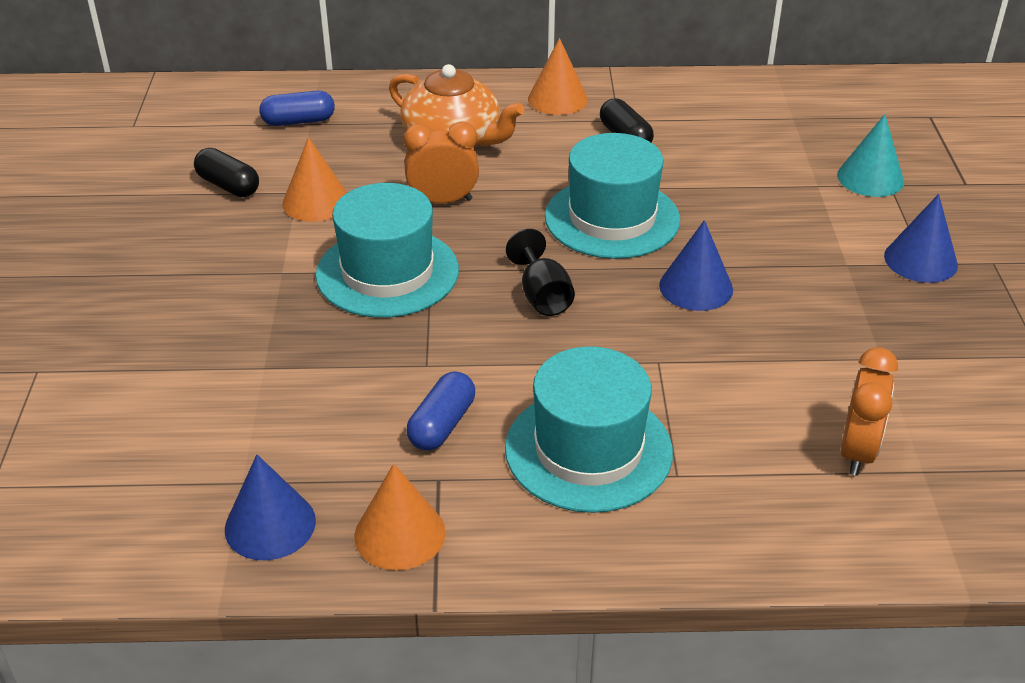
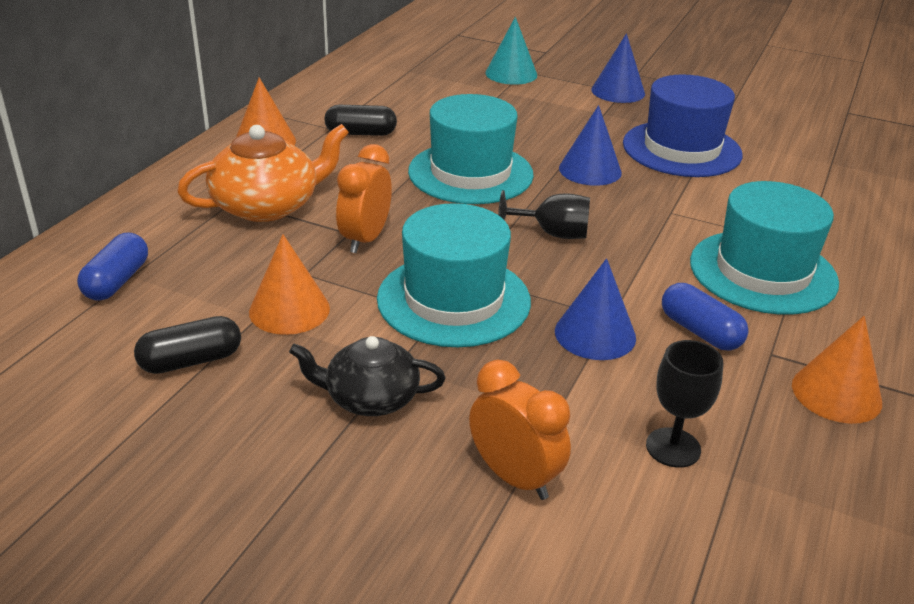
camera: 65 degrees left, 5 degrees down
(233, 273) = (370, 397): none -> black teapot
(259, 441) = (673, 447): none -> black goblet
(270, 524) = (802, 470): blue cone -> blue cone (595, 334)
(819, 339) = (681, 149): none -> blue hat
(857, 452) = (805, 176): orange clock -> orange clock (514, 477)

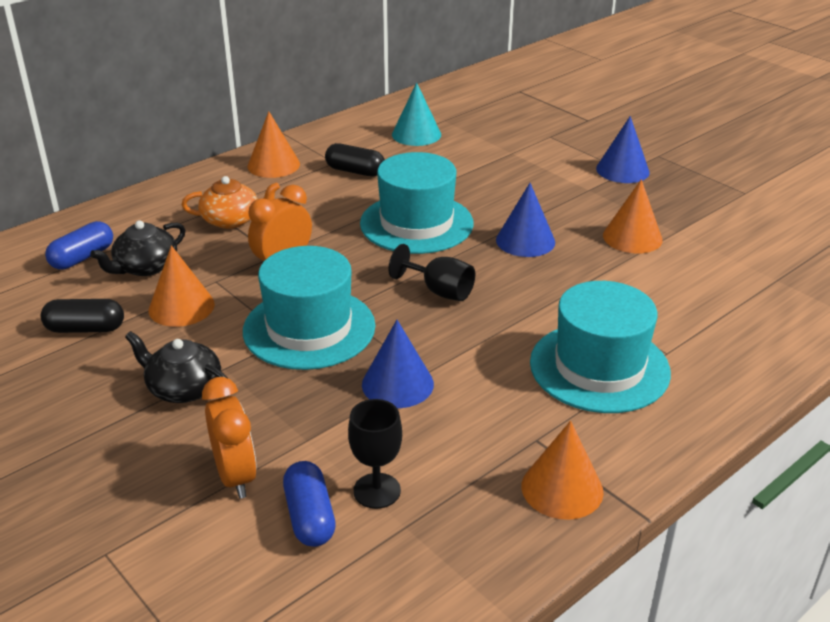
camera: 25 degrees right, 0 degrees up
(207, 276) = (145, 267): none -> black teapot
(267, 205) = (232, 220): orange teapot -> orange teapot, size x0.66
(511, 74) = (535, 137): turquoise cone -> turquoise cone (416, 134)
(681, 149) = (632, 237): blue hat -> orange cone
(700, 331) = (490, 405): blue capsule -> blue capsule (310, 517)

